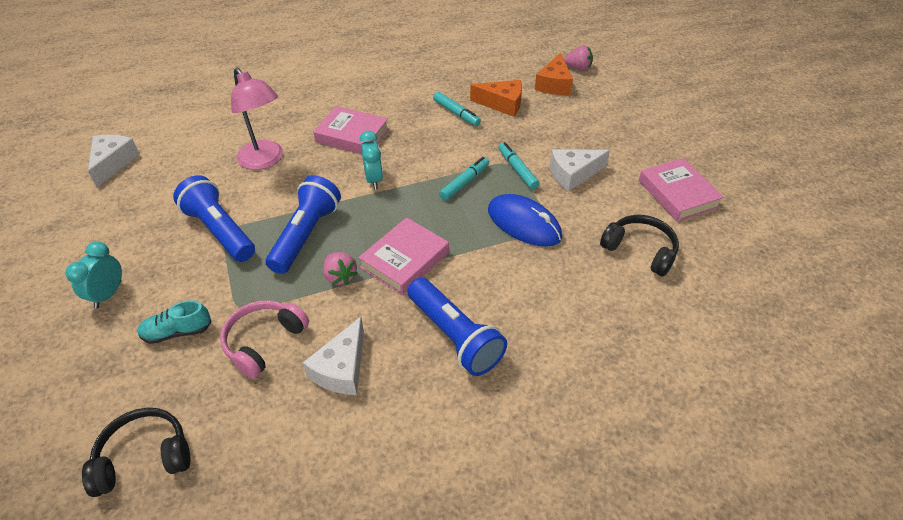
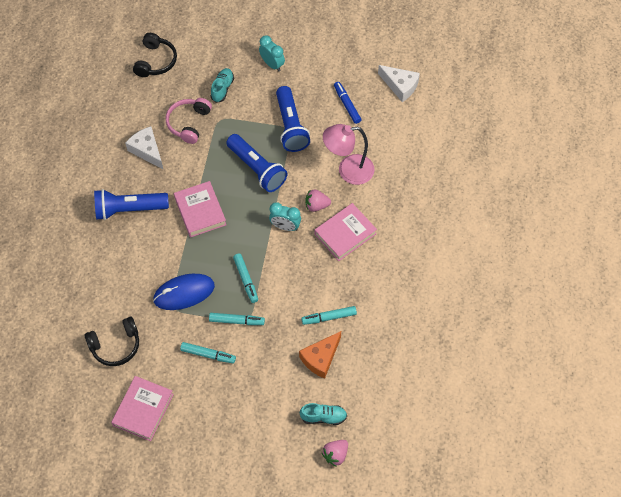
camera: 120 degrees right, 15 degrees up
(161, 195) = (347, 105): none -> blue marker
(219, 231) = (291, 126): blue flashlight -> blue flashlight turned 90 degrees clockwise
(264, 342) = (188, 123): pink headphones -> pink headphones turned 135 degrees counterclockwise
(340, 277) = (210, 173): pink strawberry -> pink strawberry (316, 205)
(554, 84) = (323, 417): orange cheese -> turquoise shoe
(573, 174) = (208, 354): white cheese -> turquoise marker
(677, 194) = (143, 410): pink book -> pink book turned 75 degrees counterclockwise

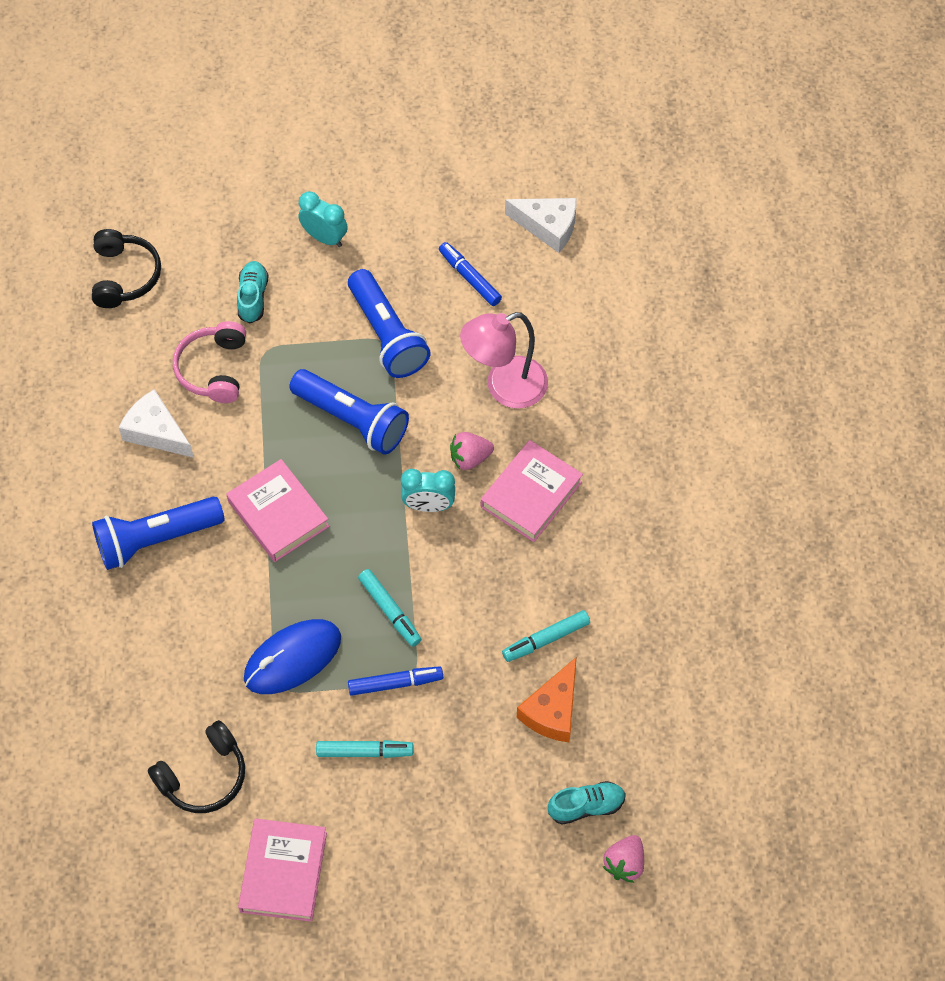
camera: 15 degrees left, 0 degrees up
(236, 321) = (395, 683): turquoise marker -> blue marker

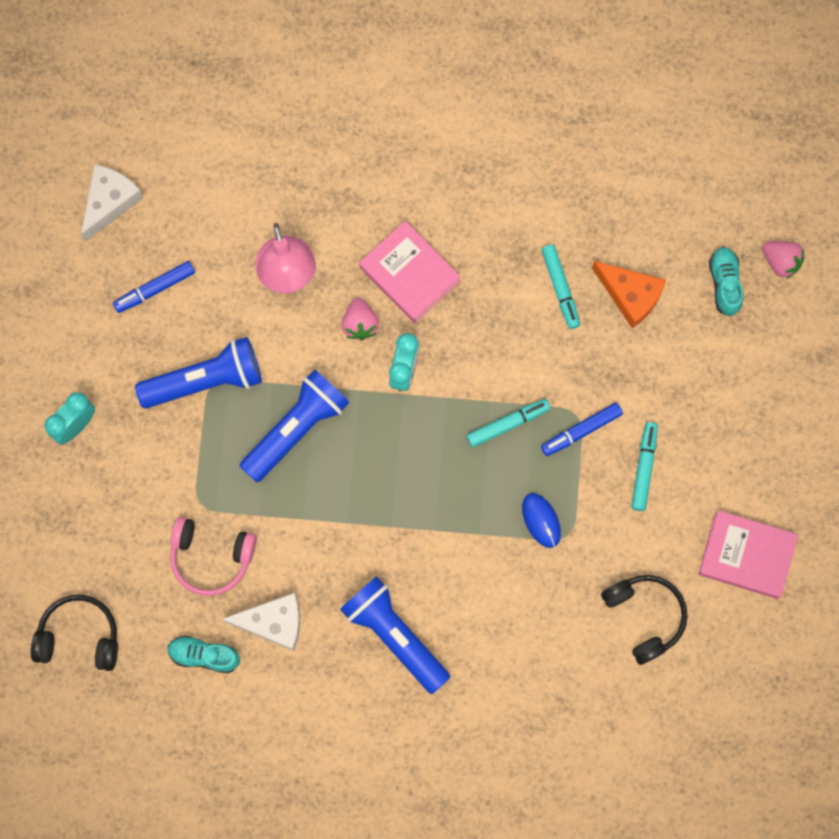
camera: 80 degrees left, 15 degrees up
(156, 432) = (273, 623): white cheese -> white cheese turned 135 degrees counterclockwise
(156, 540) = (394, 635): blue flashlight -> blue flashlight turned 150 degrees clockwise
(253, 297) = (133, 507): turquoise shoe -> turquoise shoe (204, 655)
(278, 514) = (387, 514): pink book -> none
(292, 658) = (541, 520): blue mouse -> blue mouse, size x0.57
(395, 683) = (581, 431): blue marker -> blue marker turned 120 degrees counterclockwise

